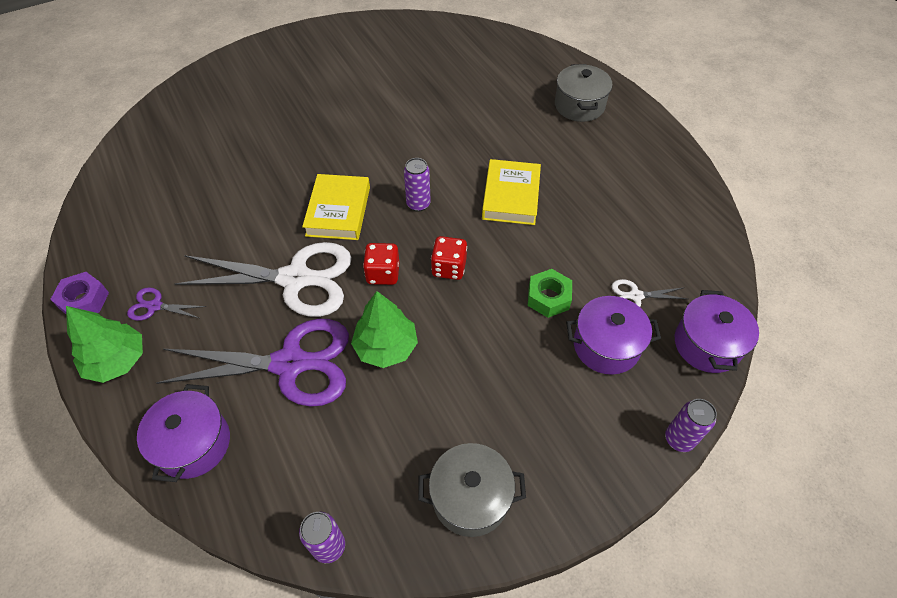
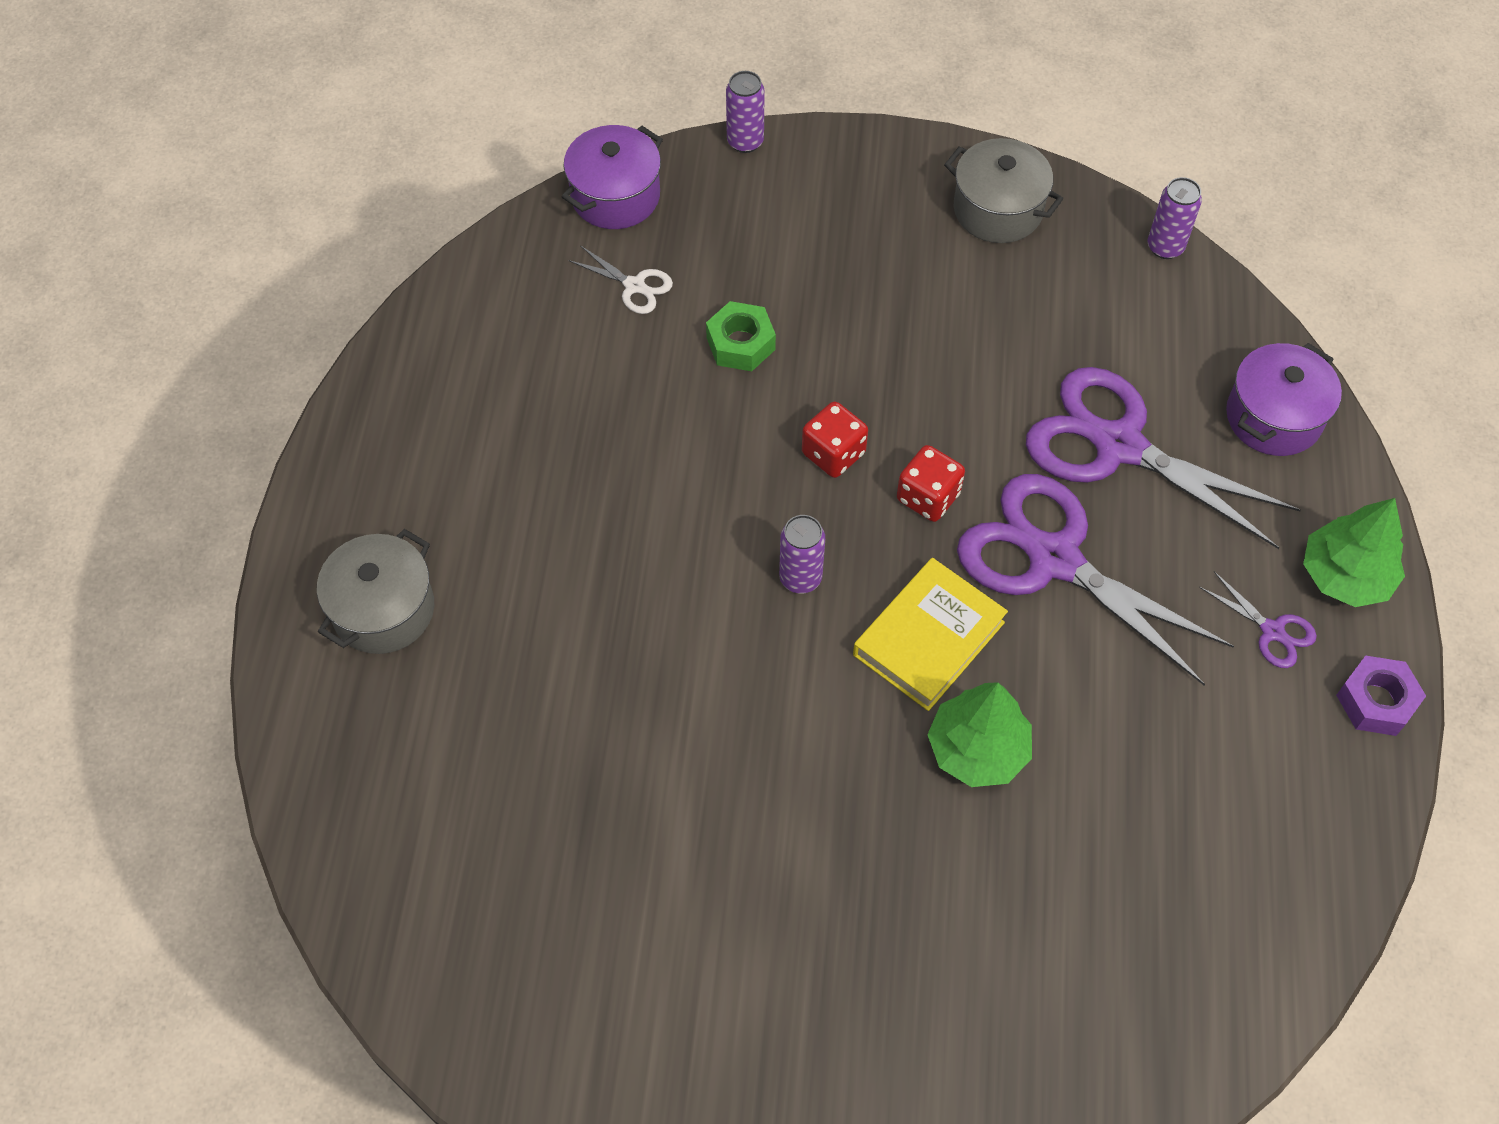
camera: 145 degrees left, 5 degrees up
(295, 279) = (1054, 559): white scissors -> purple scissors
(386, 347) = (987, 399): green tree -> green tree (977, 749)
(511, 196) = (655, 509): yellow book -> none
(606, 346) = (727, 256): purple pot -> none

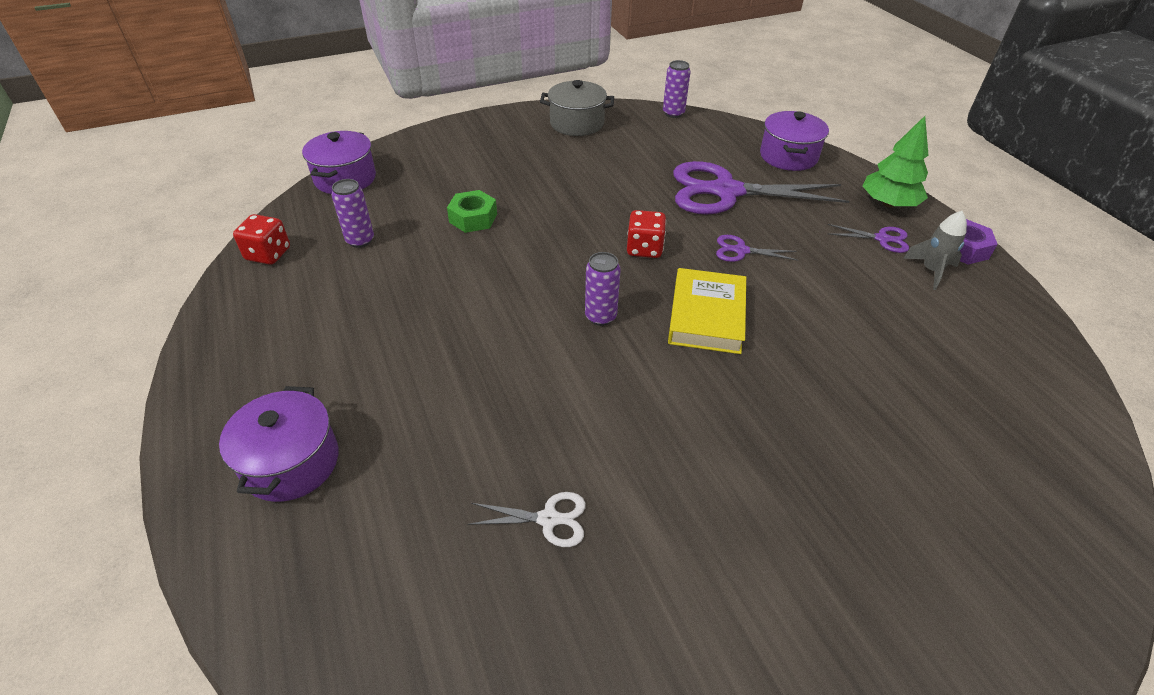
camera: 30 degrees left, 15 degrees down
(383, 609) = (291, 462): grey pot -> purple pot
(634, 286) = (384, 213): white scissors -> white scissors (548, 519)
(745, 142) = (413, 136): purple can -> purple can (360, 240)
(833, 453) = (571, 248): red dice -> red dice (268, 254)
(977, 749) = (789, 361): green tree -> none
(1054, 559) = (741, 251): purple scissors -> purple scissors, size x0.43
(1290, 714) = (931, 271): none -> grey rocket

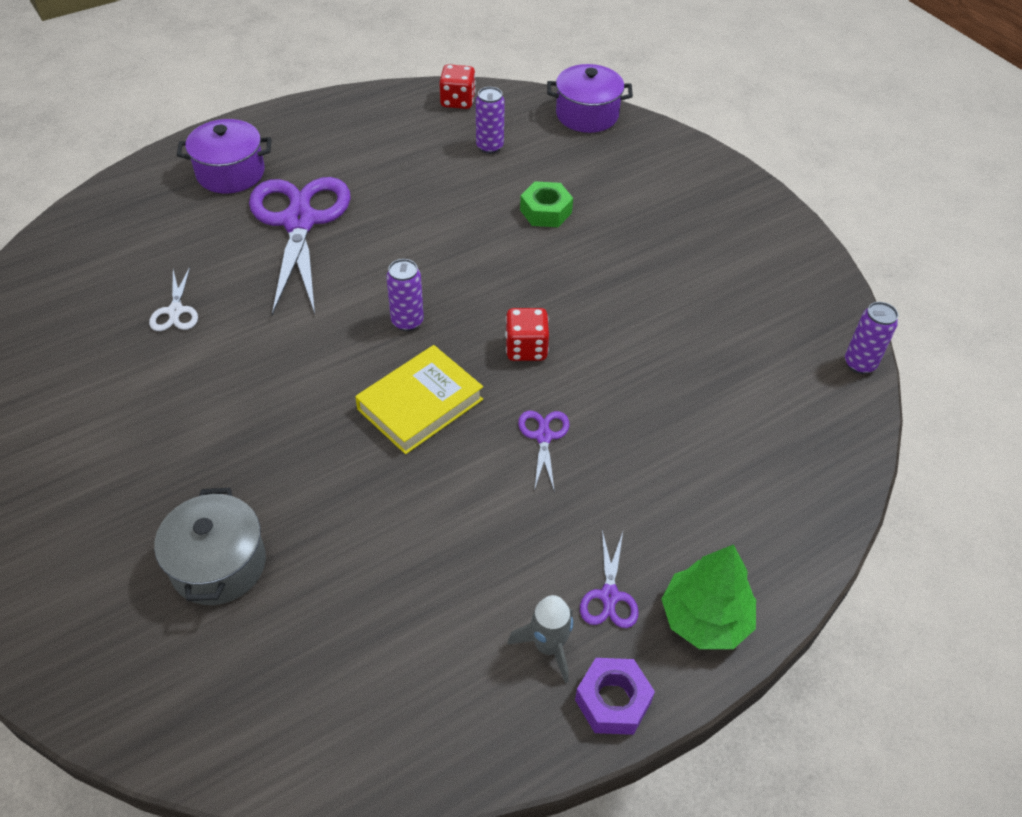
camera: 80 degrees right, 5 degrees up
(577, 123) = (780, 268): grey pot -> grey pot (218, 565)
(706, 316) = (420, 404): yellow book -> yellow book turned 45 degrees counterclockwise
(726, 191) = (670, 424): purple scissors -> purple scissors (299, 222)
(788, 156) = (793, 499): purple pot -> none

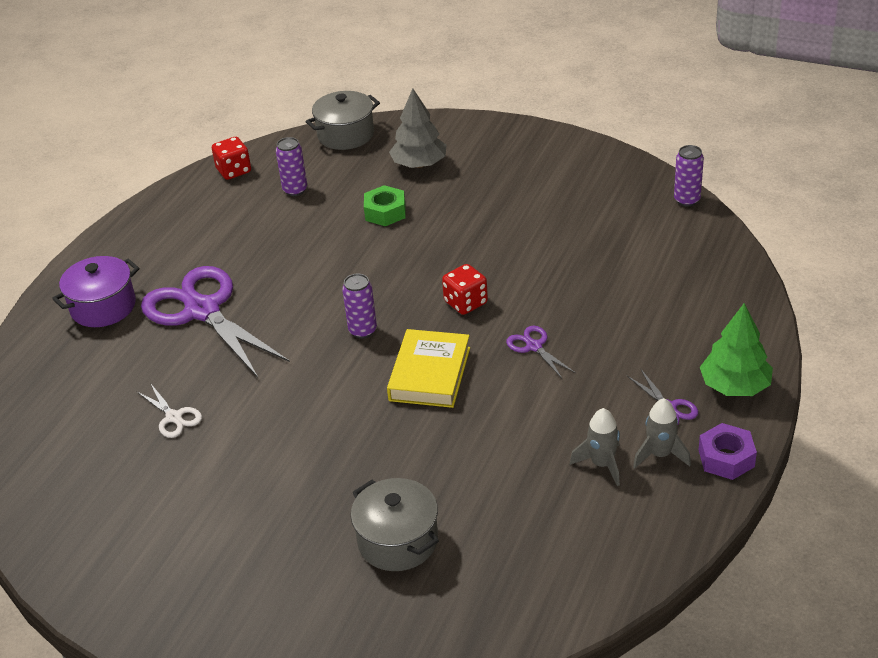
camera: 30 degrees left, 10 degrees down
(480, 616) = (602, 464): none -> grey rocket
(587, 115) = (346, 135): purple pot -> grey pot
(624, 179) = (419, 164): none -> grey tree

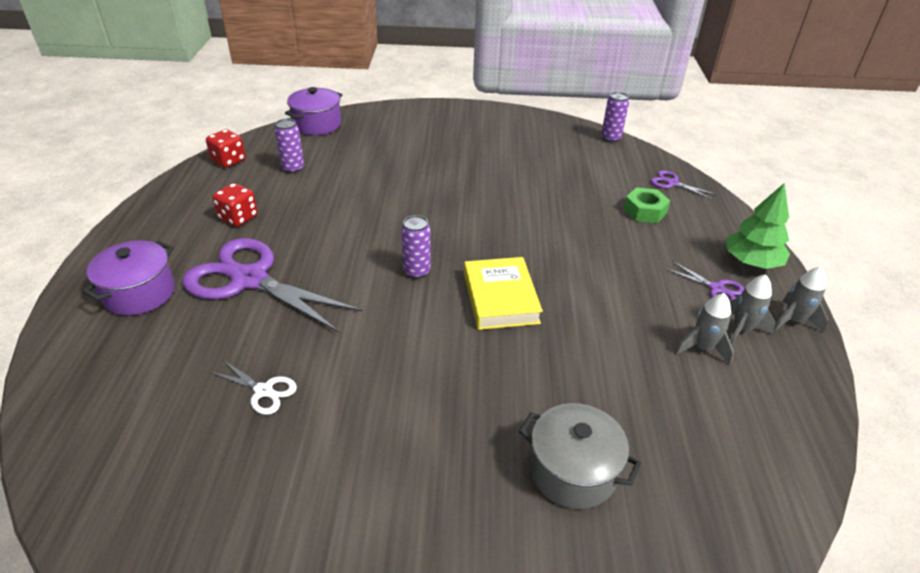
camera: 25 degrees left, 0 degrees up
(346, 135) = (317, 124): grey pot -> purple pot
(385, 212) = (382, 175): green nut -> green nut (644, 211)
(419, 164) = (391, 138): grey tree -> none
(465, 303) = (494, 234): red dice -> red dice (238, 217)
(534, 346) = (574, 259): purple scissors -> purple scissors (672, 183)
(726, 458) = (793, 321): purple nut -> grey rocket

